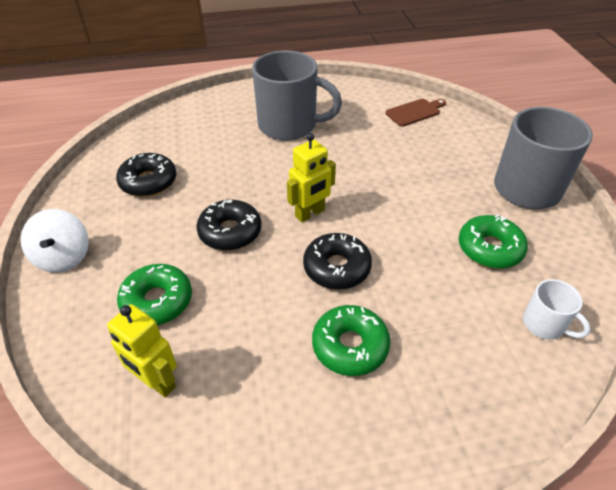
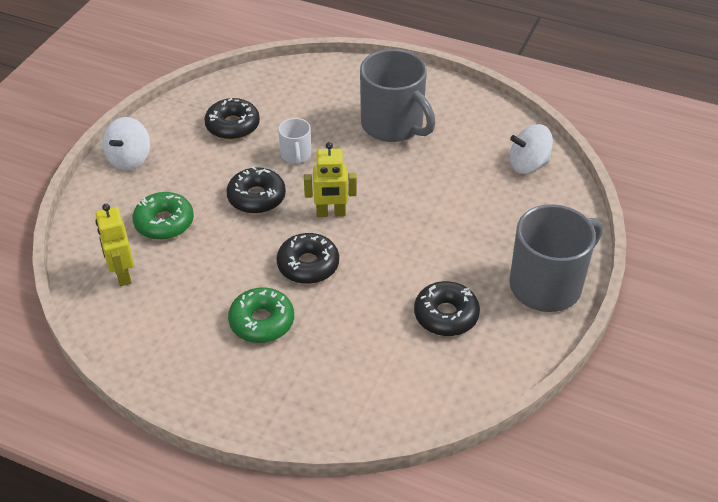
camera: 35 degrees right, 0 degrees up
(415, 112) = (528, 164): brown cutting board -> white spinning top
(489, 248) = (446, 315): green donut -> black donut
(544, 324) = (419, 389): white mug -> white mug (296, 155)

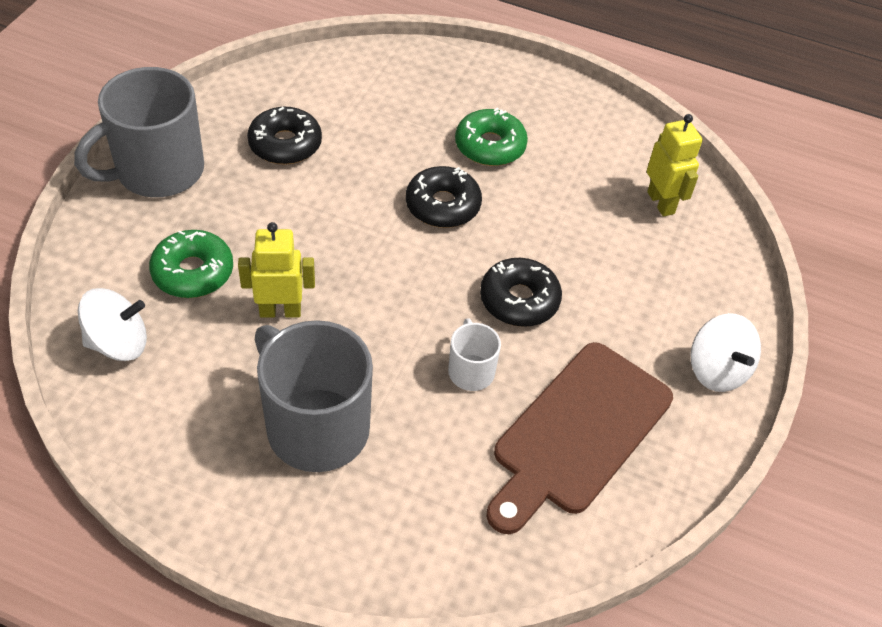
camera: 175 degrees right, 5 degrees up
(129, 159) = (717, 370): white spinning top -> white spinning top turned 135 degrees clockwise
(164, 222) = (633, 267): green donut -> green donut (193, 272)
(232, 126) = (578, 432): black donut -> brown cutting board
(331, 213) = (416, 273): yellow robot -> yellow robot (280, 311)

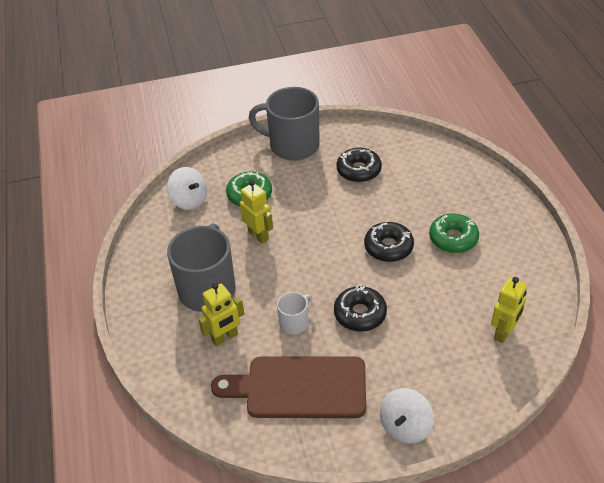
camera: 60 degrees right, 5 degrees down
(423, 461) = (225, 337): none -> yellow robot

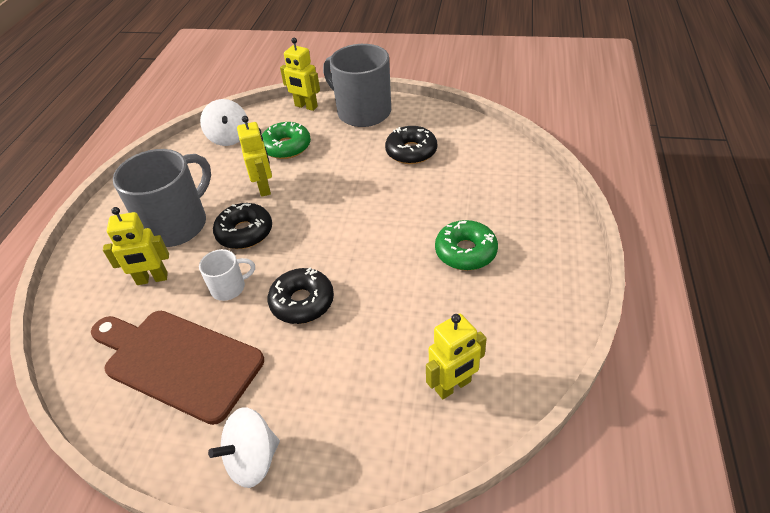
camera: 25 degrees right, 0 degrees up
(238, 153) = (306, 106): none -> yellow robot
(388, 247) = (386, 239): black donut -> black donut (245, 232)

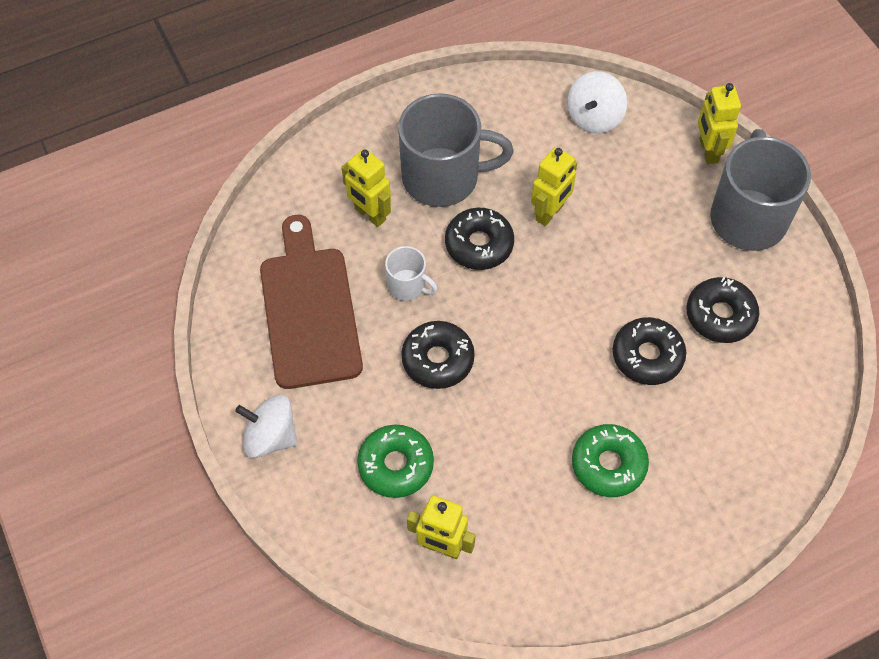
camera: 50 degrees right, 15 degrees up
(286, 147) = (625, 185): green donut -> green donut (396, 465)
(407, 194) = (647, 356): none -> black donut

